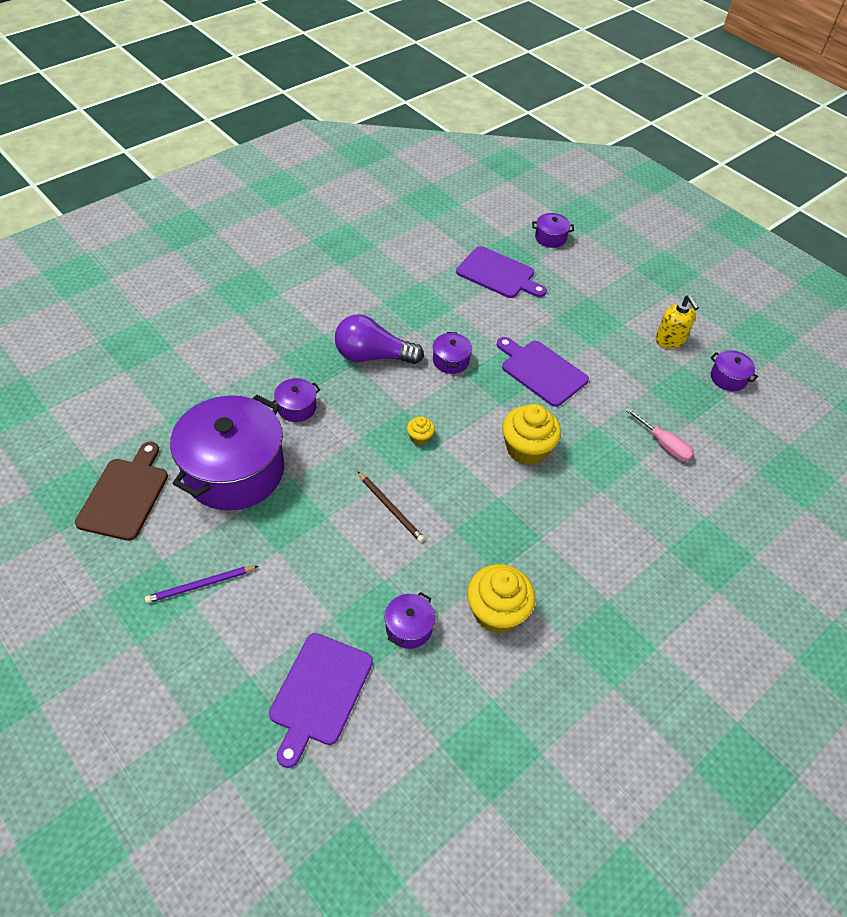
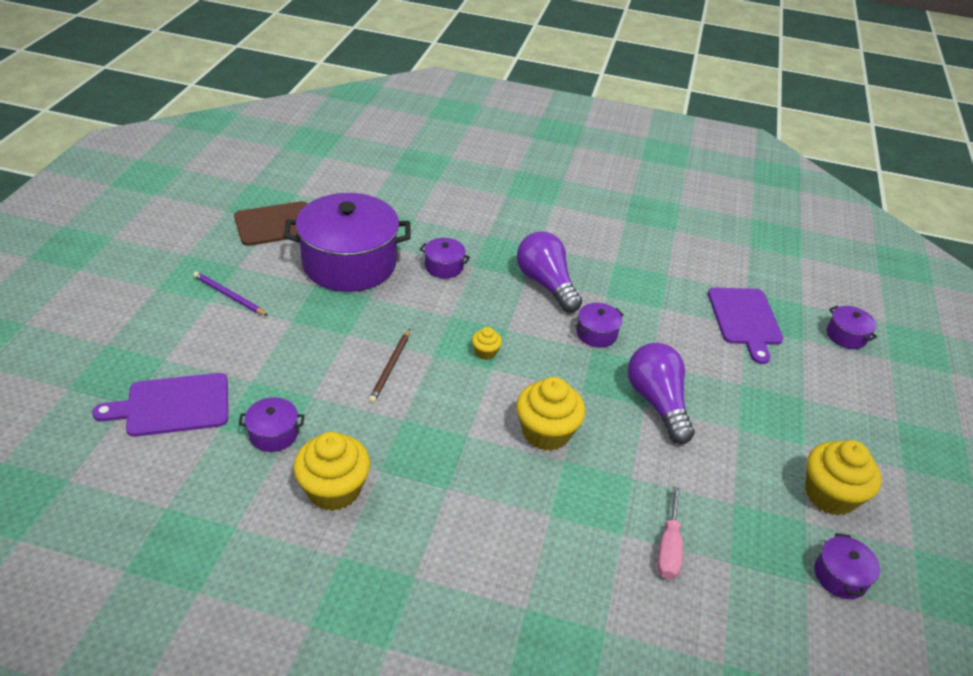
camera: 55 degrees right, 10 degrees down
(541, 371) = (657, 402): purple cutting board -> purple light bulb
(670, 340) = (830, 495): yellow soap dispenser -> yellow cupcake

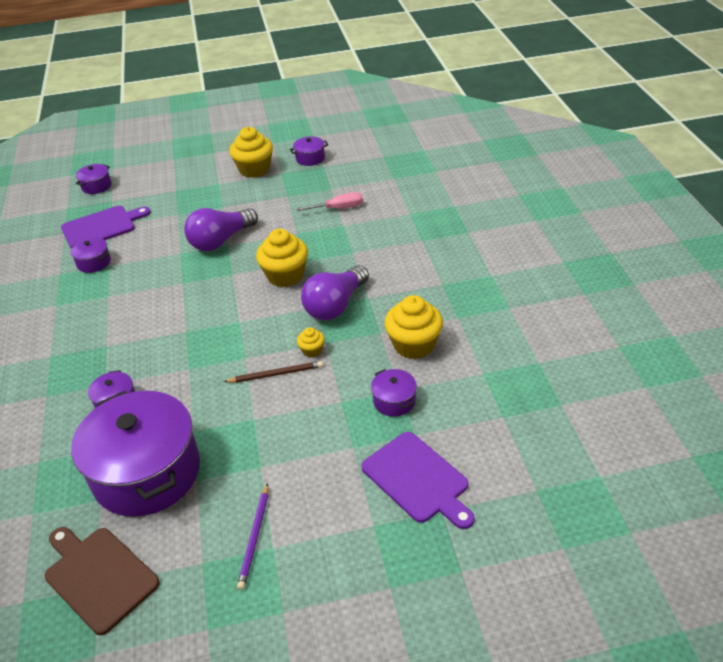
camera: 110 degrees left, 0 degrees up
(485, 352) = (222, 332): yellow cupcake -> yellow cupcake (312, 350)
(546, 284) = (109, 332): purple light bulb -> purple light bulb (335, 305)
(596, 334) = (162, 286): purple pot -> purple pot (94, 262)

